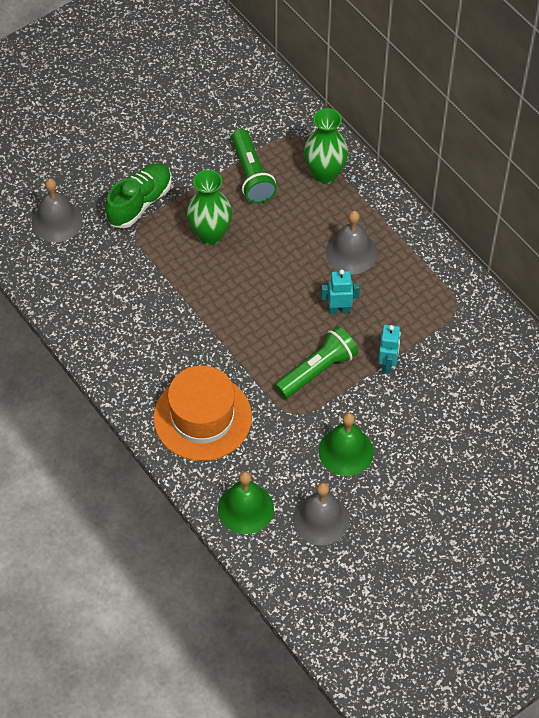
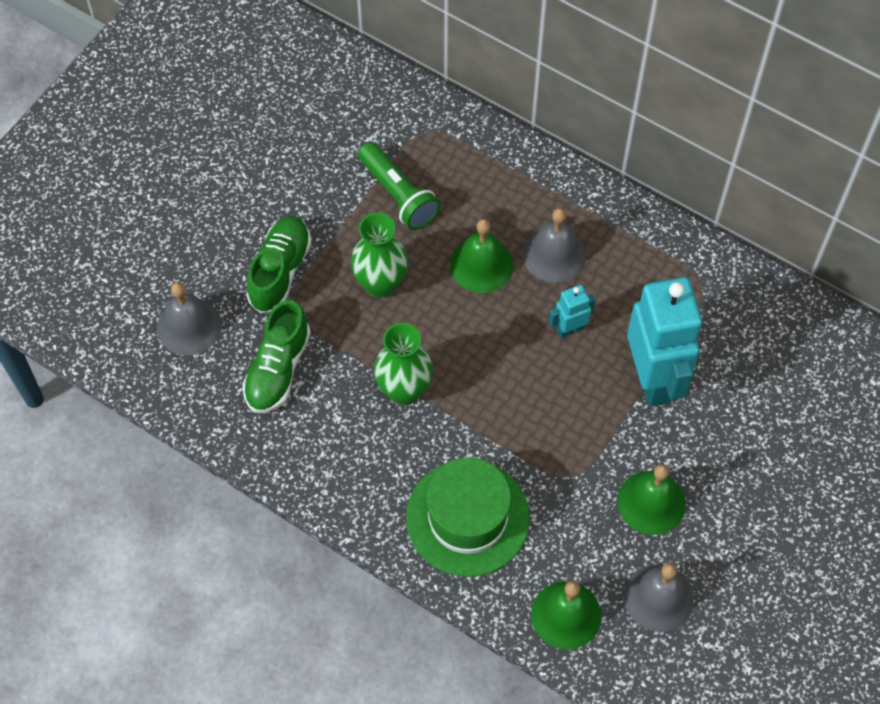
camera: 20 degrees left, 5 degrees up
(108, 271) = (278, 369): none -> green shoe
(202, 417) = (467, 518): orange hat -> green hat
(292, 243) = (481, 265): none -> green bell
(317, 370) = (576, 413): green flashlight -> none
(325, 174) = (483, 167): green vase -> green vase (404, 390)
(387, 364) = (653, 378): turquoise robot -> turquoise robot, size x2.21

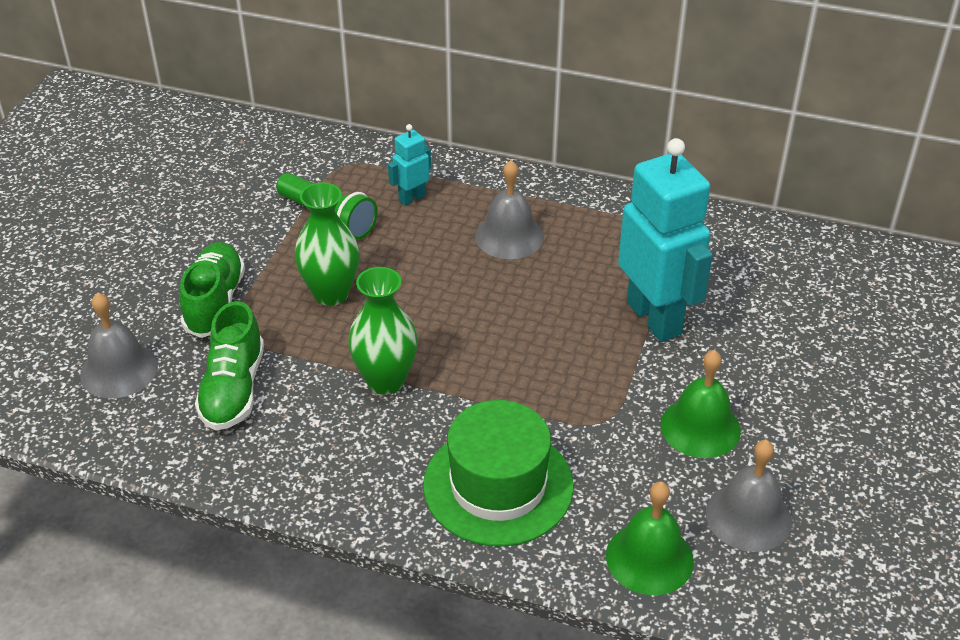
camera: 15 degrees left, 20 degrees down
(481, 265) = (435, 258): green bell -> none
(570, 329) = (549, 293): turquoise robot -> turquoise robot (412, 198)

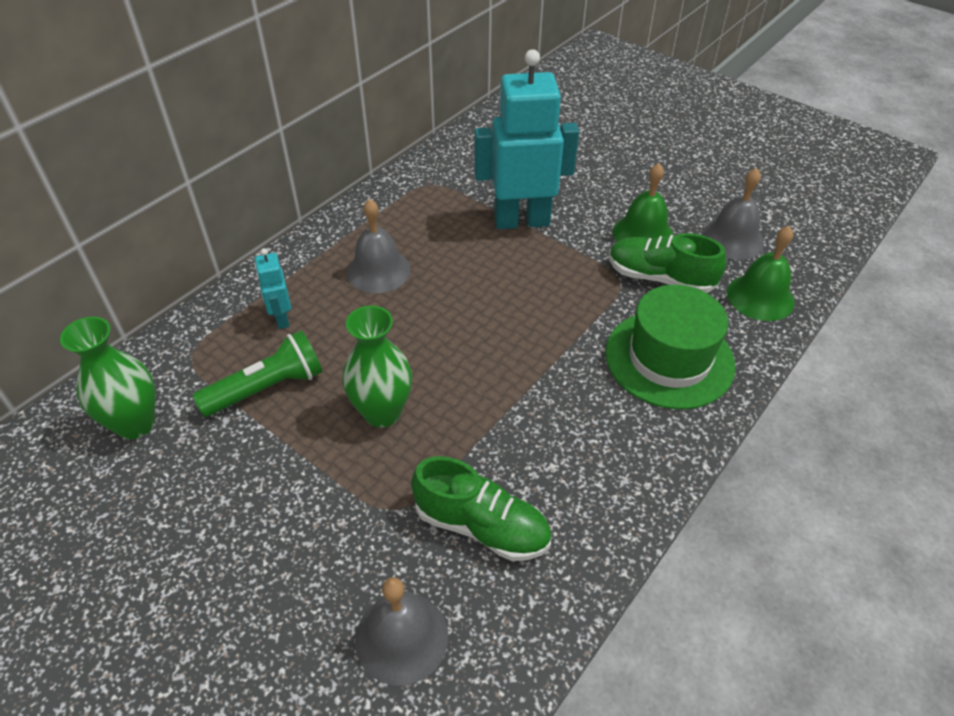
camera: 70 degrees left, 5 degrees up
(215, 302) = (340, 517): green shoe -> green shoe (660, 278)
(385, 381) = (521, 400): green vase -> green vase (135, 424)

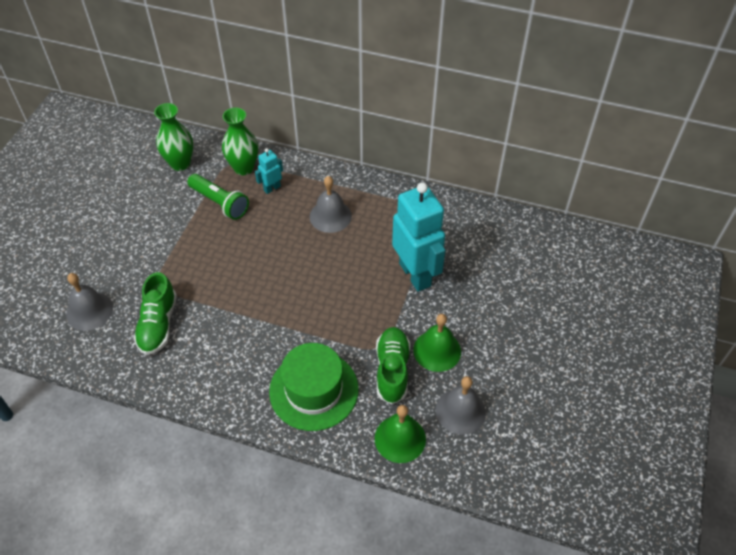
camera: 70 degrees right, 5 degrees up
(382, 412) = (219, 257): green vase -> green vase (244, 168)

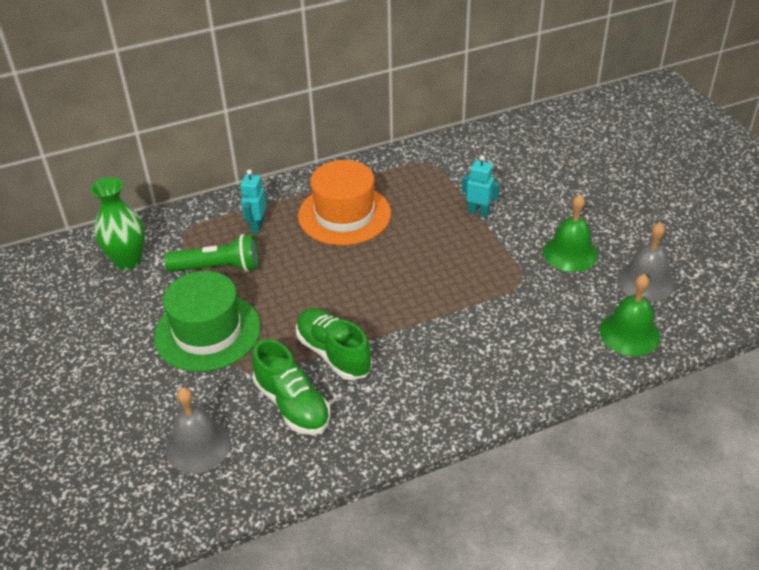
camera: 40 degrees left, 10 degrees down
(244, 168) = (205, 226): green vase -> none
(314, 390) = (513, 351): green hat -> green hat (207, 332)
(330, 216) = (344, 215): grey bell -> orange hat
(392, 370) = (555, 290): green shoe -> green shoe (333, 353)
(415, 274) = (478, 212): turquoise robot -> turquoise robot, size x0.45

